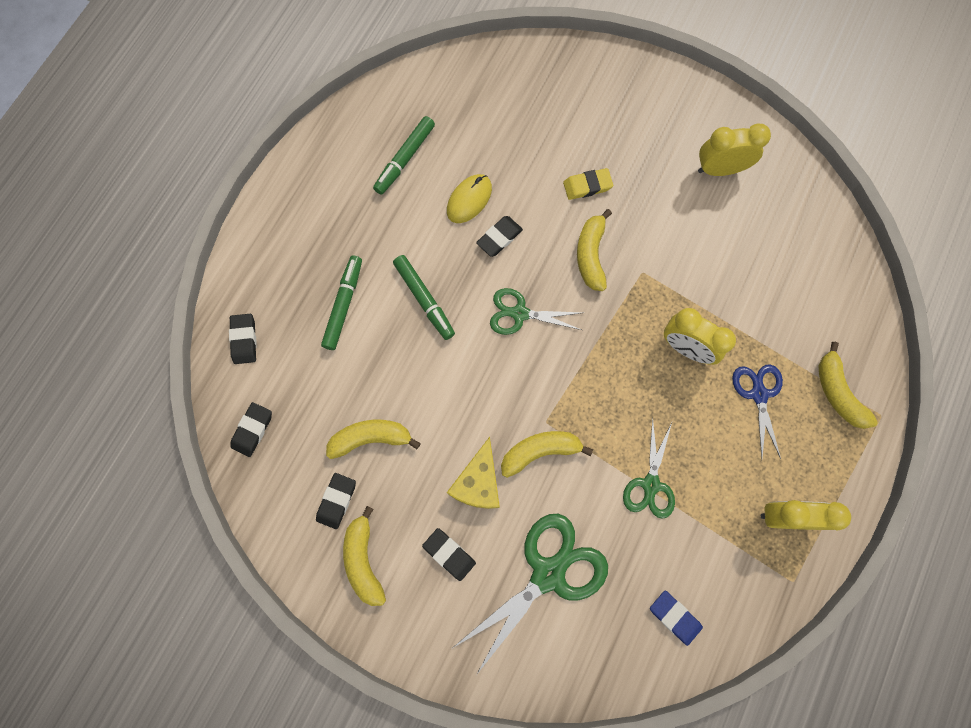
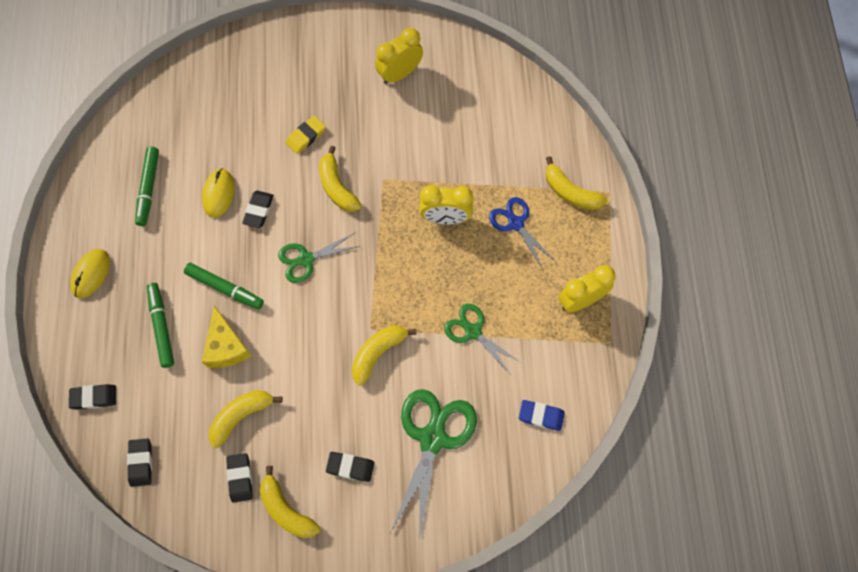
camera: 30 degrees left, 5 degrees down
(244, 340) = (94, 397): black eraser -> black eraser turned 60 degrees counterclockwise
(306, 215) = (91, 274): none -> yellow mouse
(478, 482) = (343, 402): yellow cheese -> yellow cheese (226, 346)
(650, 485) = (473, 331): green scissors -> green scissors turned 150 degrees clockwise

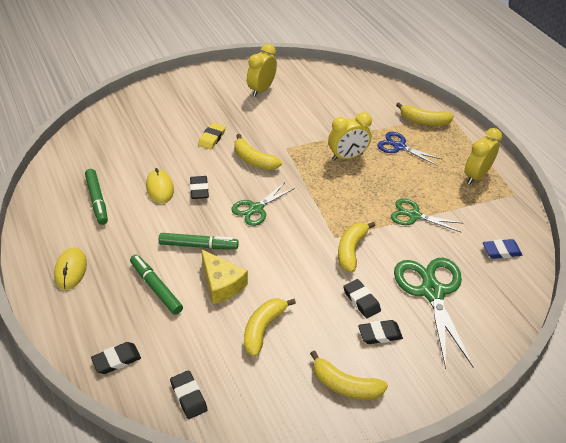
camera: 25 degrees left, 25 degrees down
(240, 478) = (289, 376): black eraser -> black eraser (361, 300)

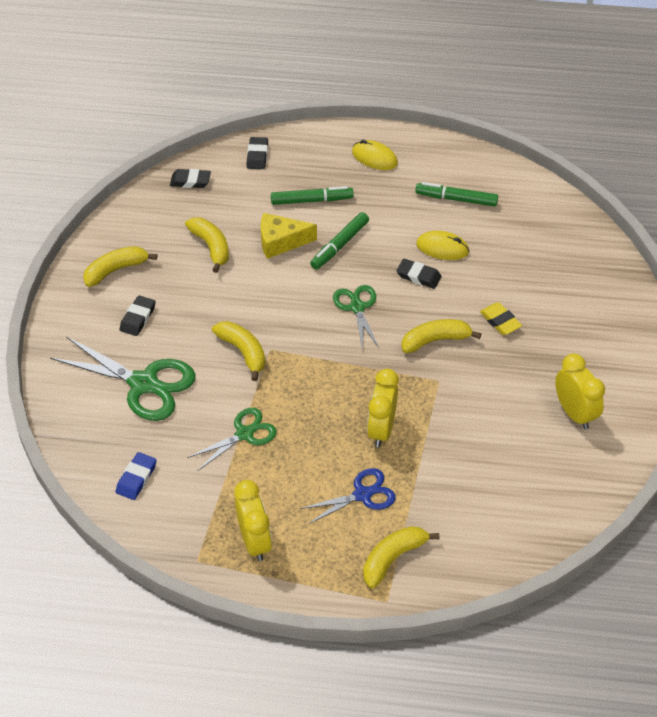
camera: 125 degrees right, 5 degrees up
(361, 300) = (181, 326): black eraser -> none

